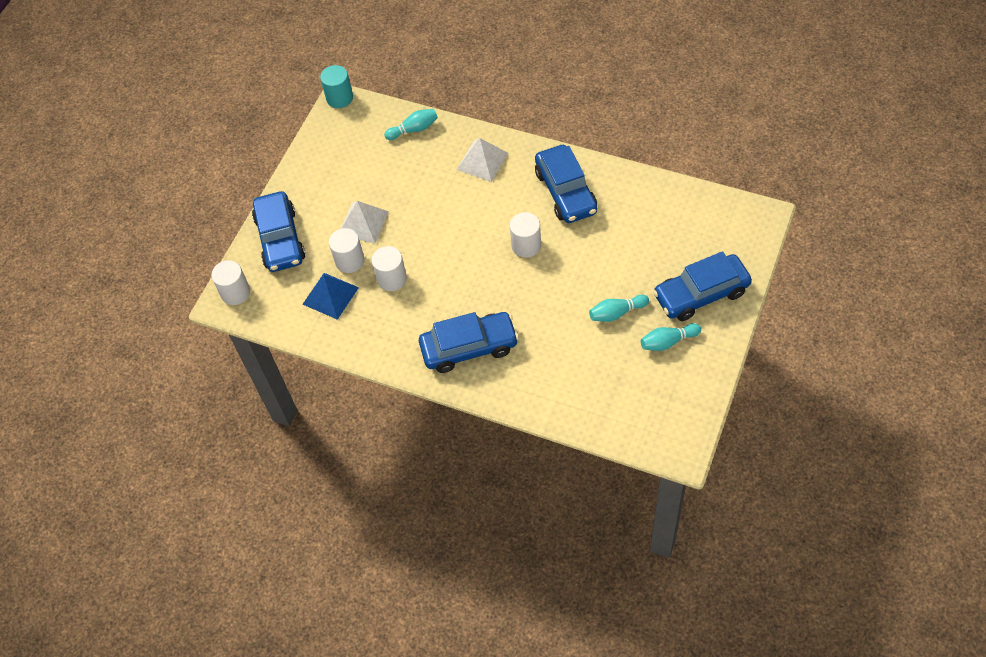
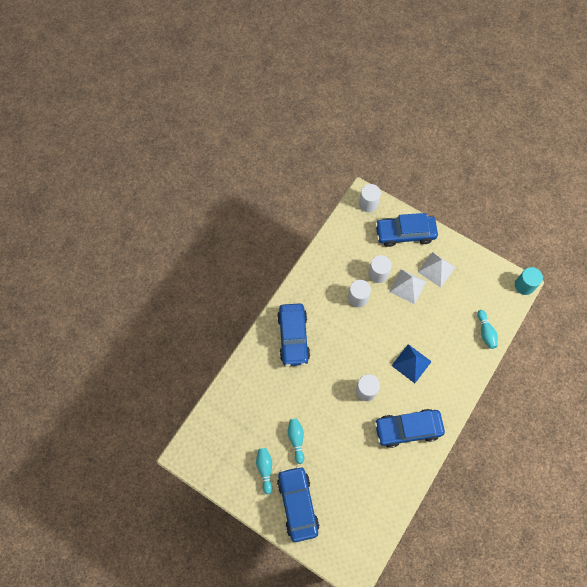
camera: 95 degrees right, 10 degrees up
(330, 296) = (353, 259): blue pyramid -> blue pyramid (411, 363)
(482, 161) = (447, 375): white pyramid -> white pyramid (436, 269)

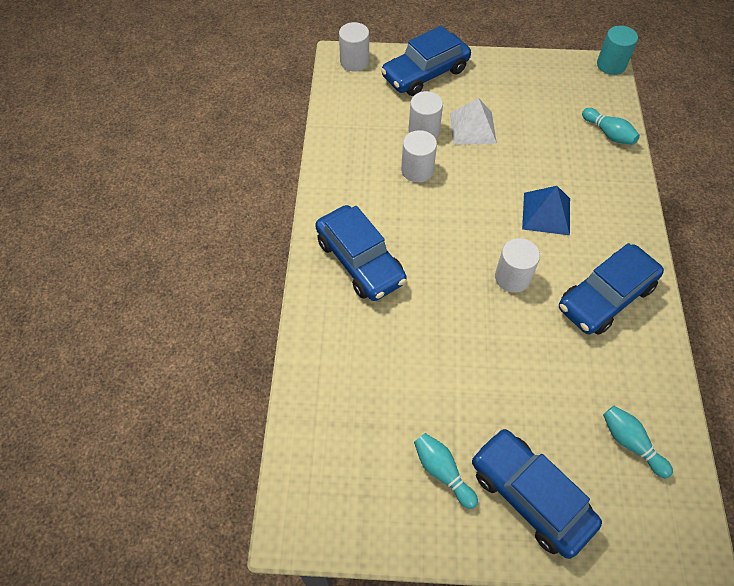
camera: 30 degrees left, 10 degrees down
(296, 440) = (461, 399): turquoise bowling pin -> turquoise bowling pin (631, 443)
(436, 269) = (494, 94): white pyramid -> none

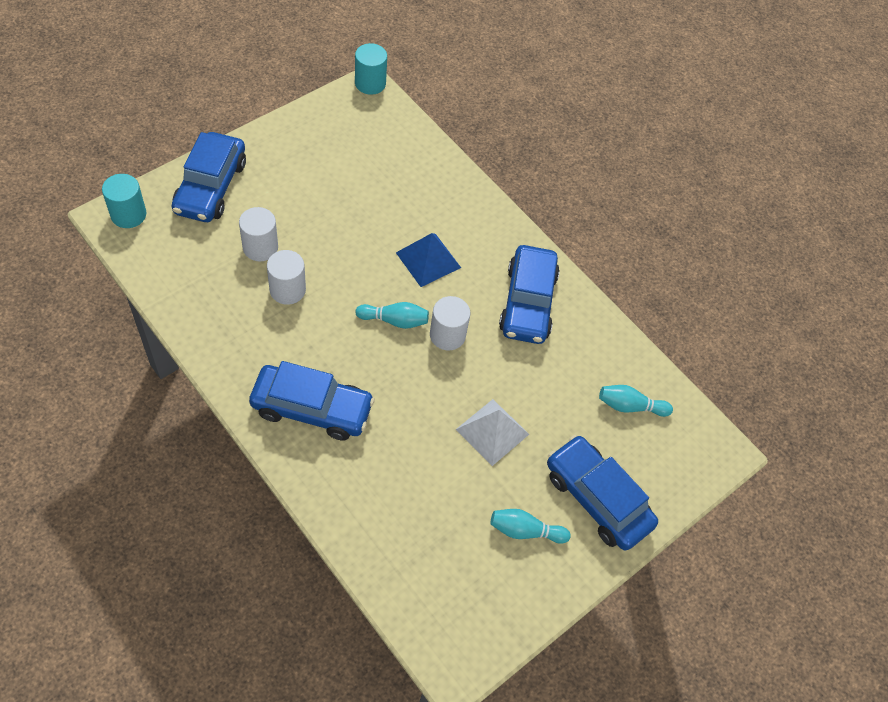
camera: 50 degrees left, 0 degrees up
(354, 61) = (128, 214): white cylinder -> turquoise cylinder
(472, 128) = (301, 217): white pyramid -> white pyramid (492, 431)
(530, 496) = (597, 498): blue car -> blue car turned 45 degrees clockwise
(608, 133) = (419, 153): turquoise bowling pin -> turquoise bowling pin (394, 320)

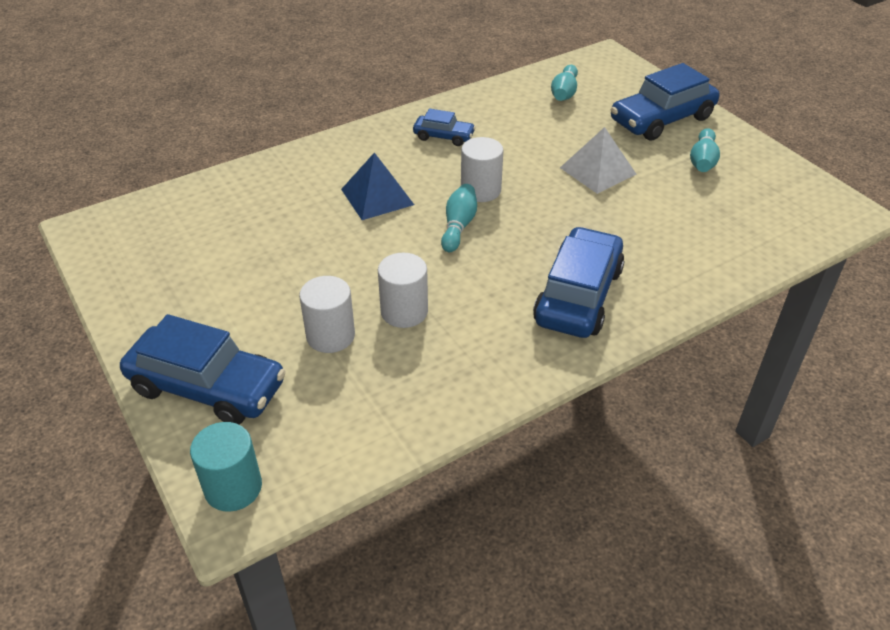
camera: 75 degrees left, 15 degrees down
(370, 83) = (79, 225): turquoise cylinder -> none
(527, 303) = (443, 137): blue car -> blue car, size x0.52

